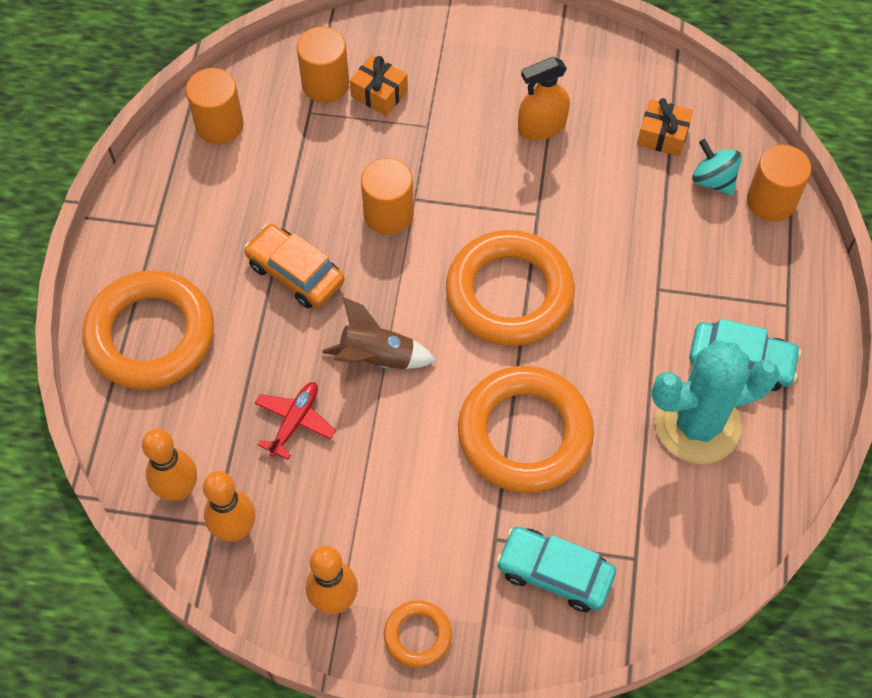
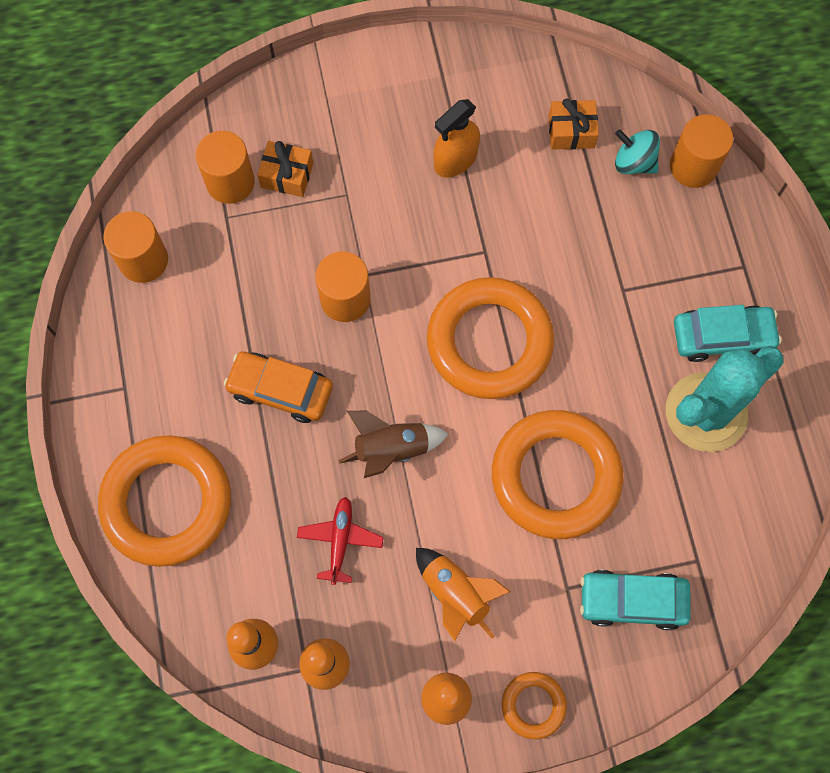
camera: 20 degrees left, 10 degrees up
(384, 507) = (455, 594): none -> orange rocket

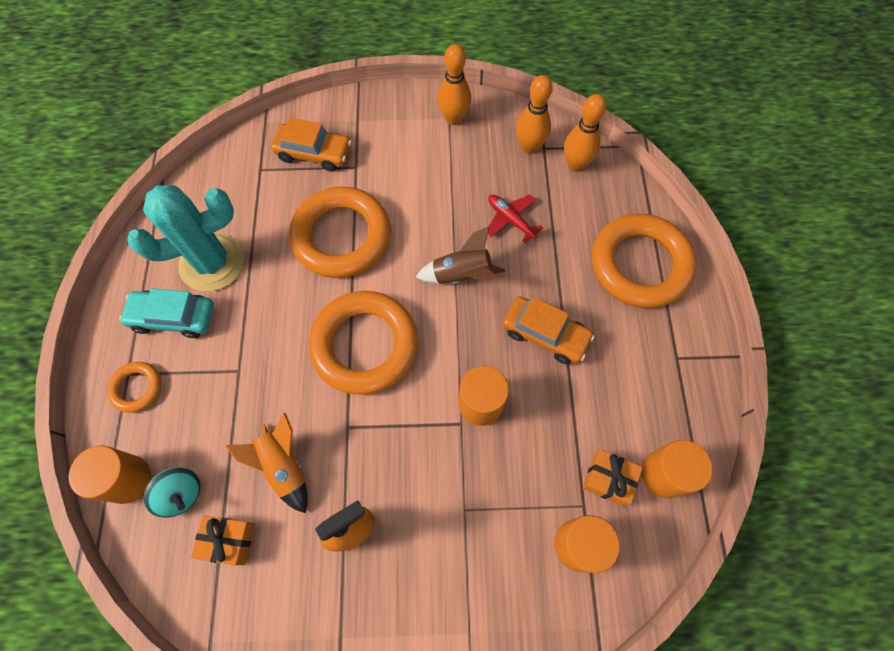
camera: 170 degrees left, 5 degrees down
(287, 175) = (521, 542): orange gift -> orange gift (608, 479)
(340, 540) = (510, 219): red plane -> red plane turned 120 degrees clockwise
(455, 594) = (434, 174): orange rocket -> orange rocket (283, 466)
(533, 705) = (397, 108): orange ring -> orange ring (137, 388)
(632, 601) = (314, 153): turquoise car -> orange car

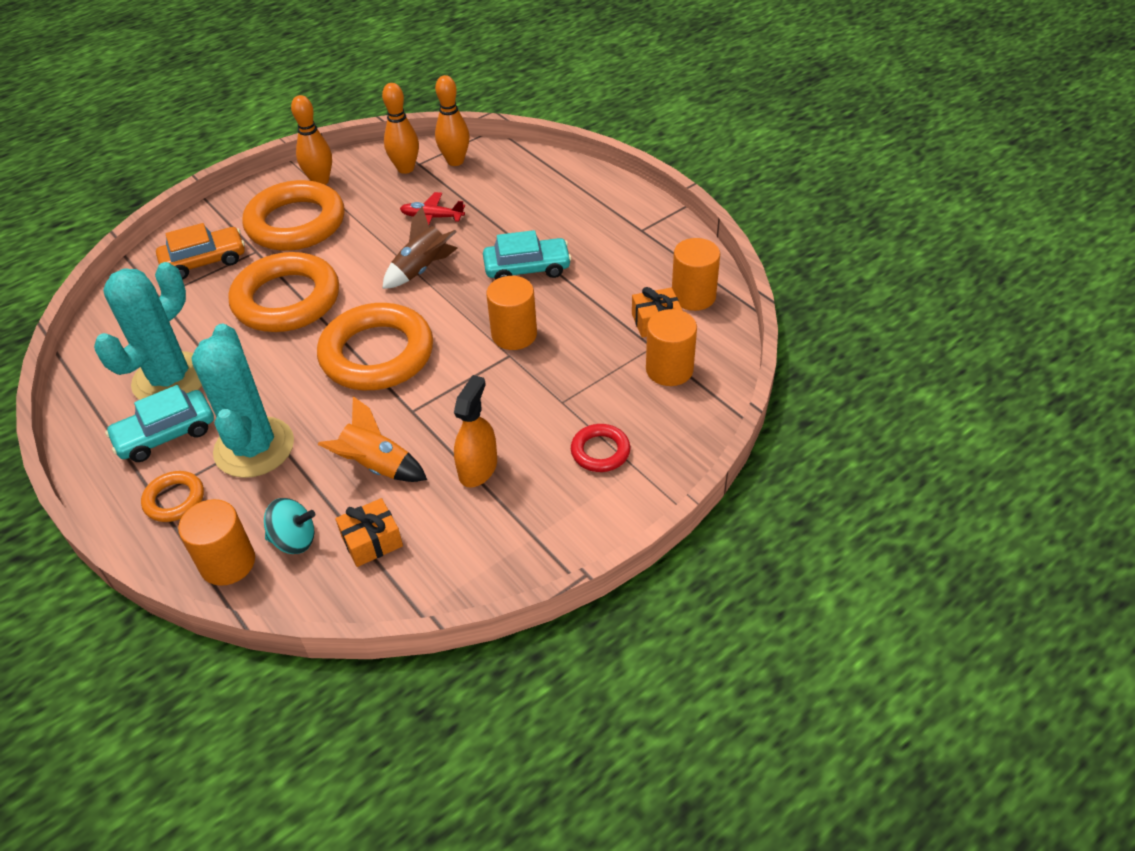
camera: 35 degrees left, 20 degrees down
(218, 377) = (254, 447): none -> turquoise cactus
(454, 591) = (600, 451): none -> red ring
(545, 334) = (527, 268): orange car -> turquoise car
(640, 264) = (563, 193): orange ring -> orange ring (296, 223)

